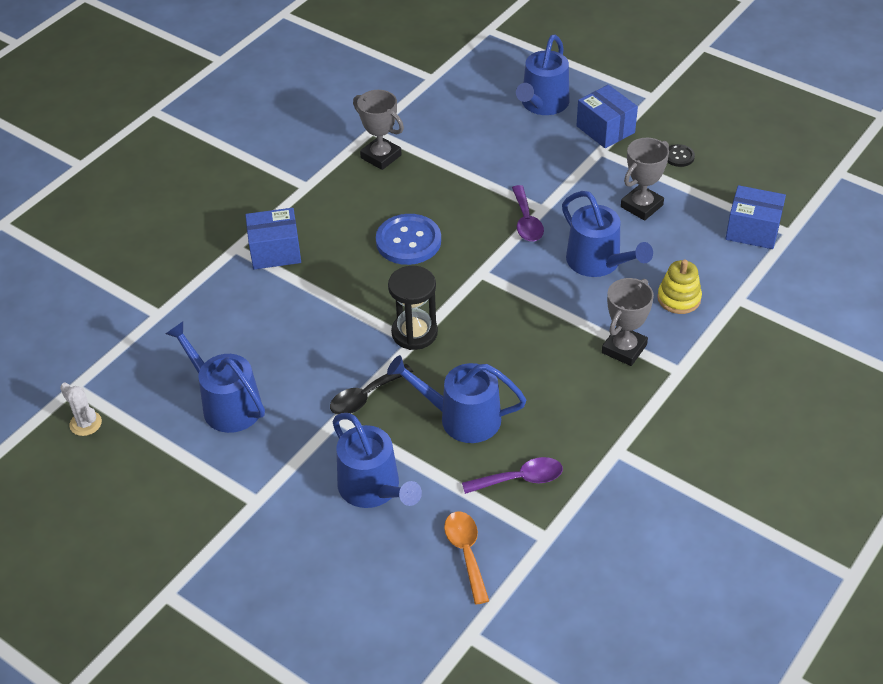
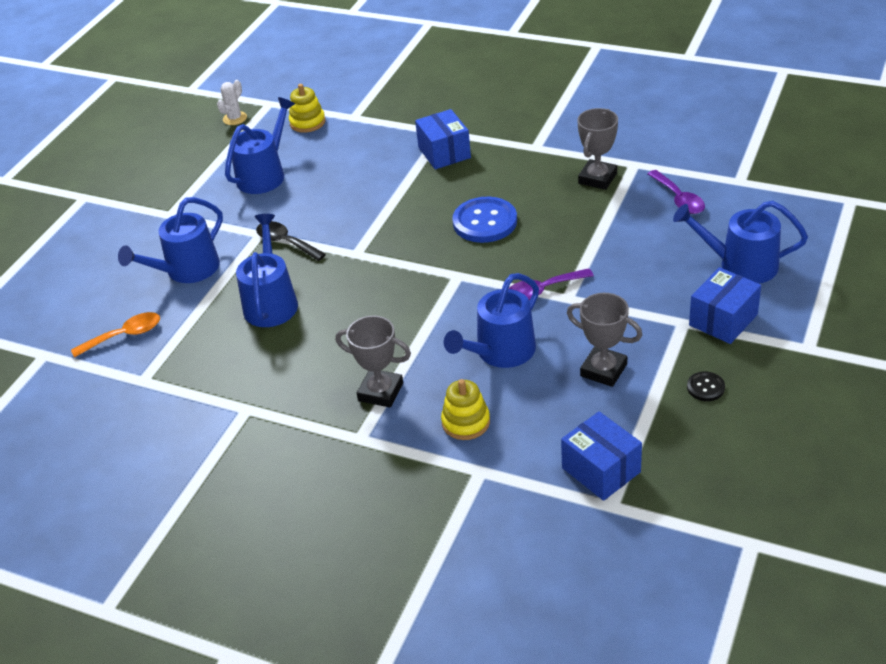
camera: 80 degrees right, 5 degrees down
(142, 355) = (307, 122): none -> yellow stacking toy
(414, 333) = (367, 252): black hourglass -> none
(520, 479) = (205, 352): purple spoon -> purple spoon (679, 199)
(752, 230) = (601, 470): blue box -> blue box turned 45 degrees counterclockwise

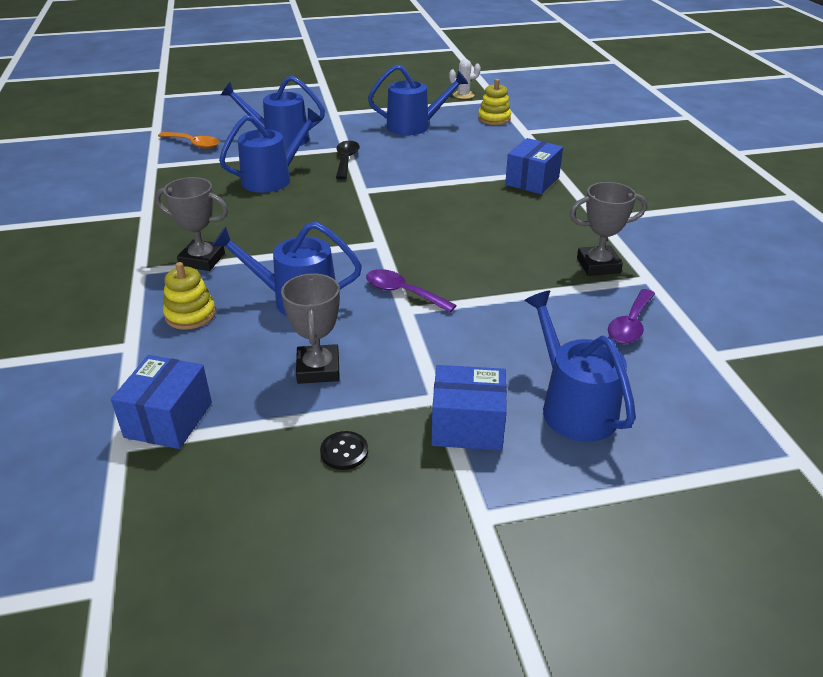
camera: 50 degrees right, 5 degrees down
(380, 392) = (202, 260): grey trophy -> grey trophy turned 60 degrees counterclockwise
(485, 222) = (464, 230): blue button -> none

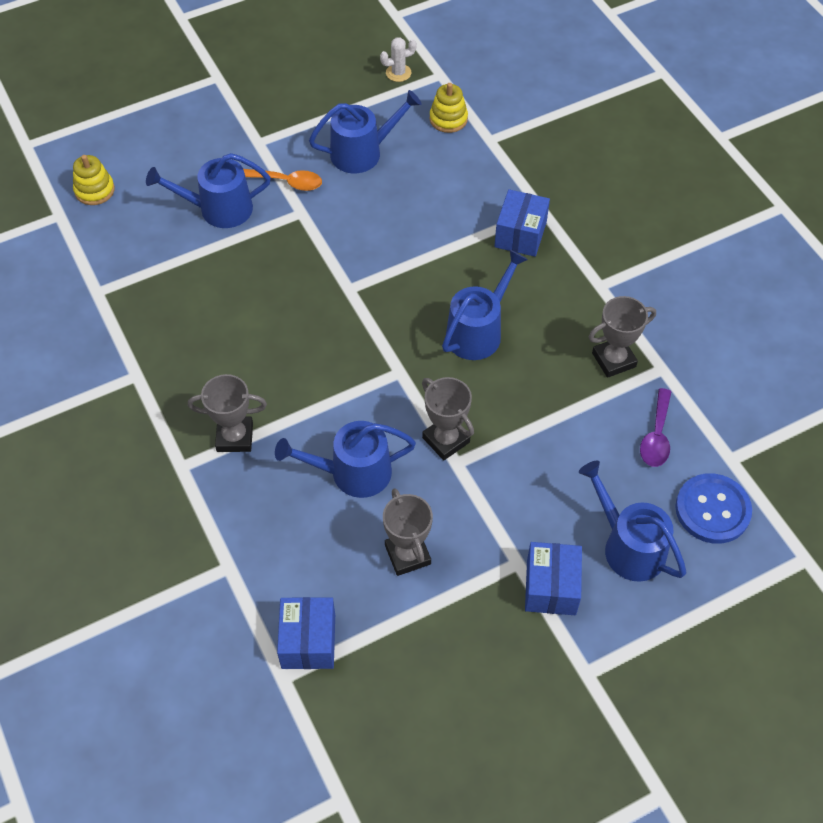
camera: 15 degrees left, 20 degrees up
(190, 315) = (263, 515): yellow stacking toy -> yellow stacking toy (94, 190)
(194, 144) = (123, 240): orange spoon -> orange spoon (288, 182)
(272, 179) = (244, 288): blue watering can -> blue watering can (478, 332)
(344, 452) = (464, 638): black button -> none
(346, 160) = (310, 236): black spoon -> none
(402, 292) = (446, 440): purple spoon -> grey trophy
(467, 426) = (551, 587): blue box -> blue box turned 75 degrees counterclockwise
(685, 393) = (712, 510): none -> blue button

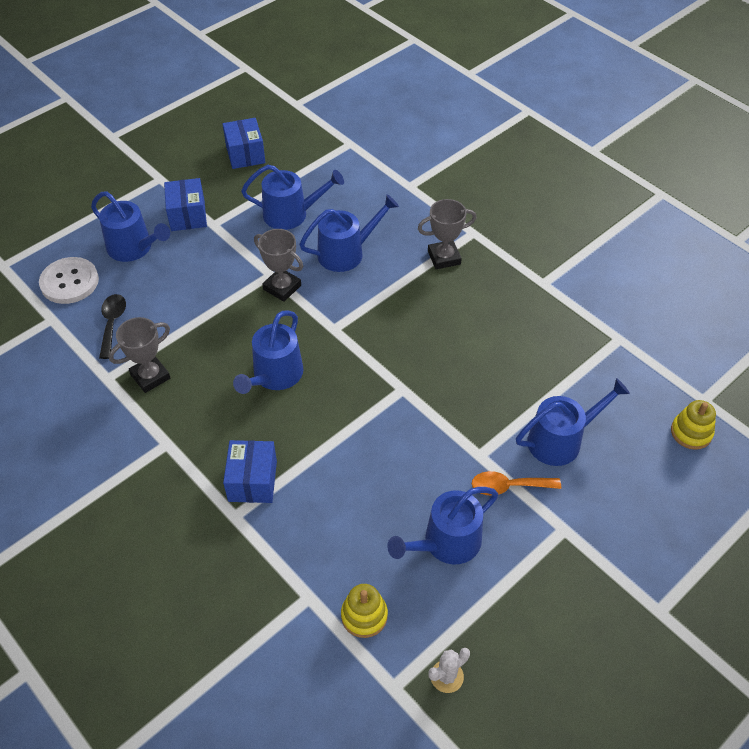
camera: 165 degrees right, 5 degrees down
(308, 641) = (341, 161): blue box -> blue box (245, 154)
(407, 555) = (291, 214): grey trophy -> blue watering can
(656, 436) = (112, 323): purple spoon -> black spoon
(712, 510) = (69, 282): blue button -> white button

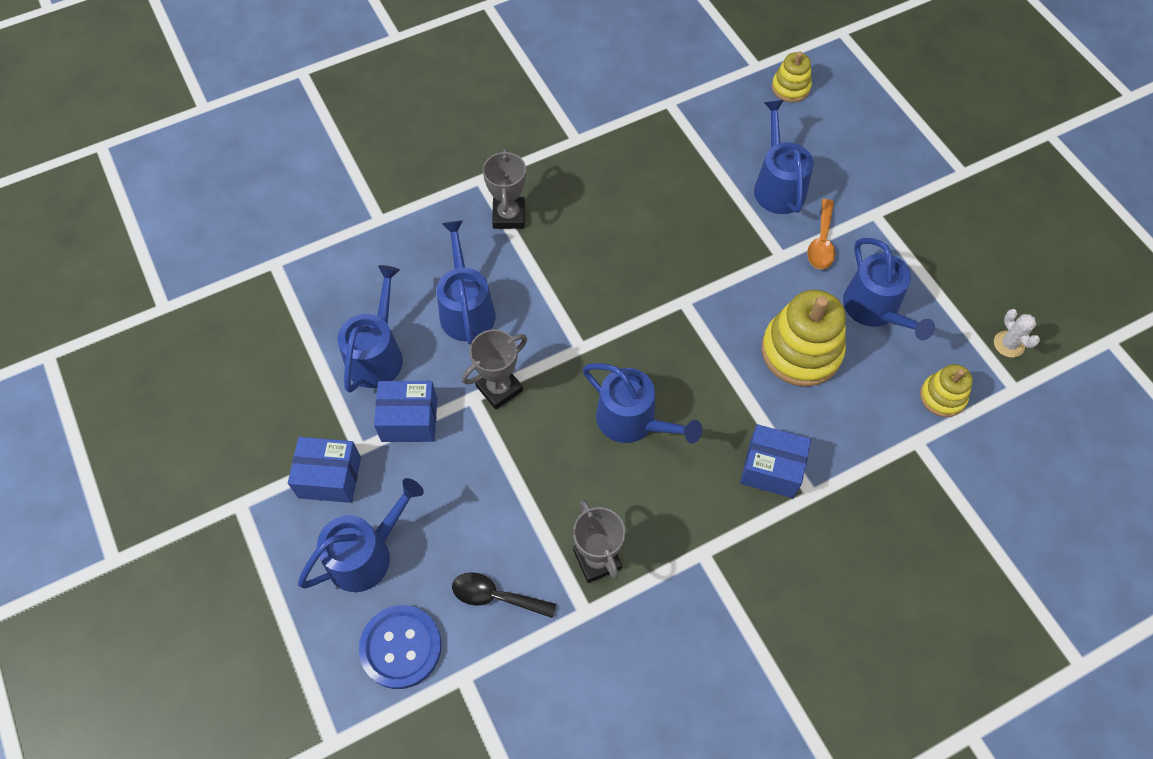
camera: 75 degrees left, 10 degrees up
(69, 282) = (401, 647): white button -> blue button
(245, 154) = (238, 387): blue box -> blue box (409, 420)
(378, 486) = (801, 351): none -> yellow stacking toy

